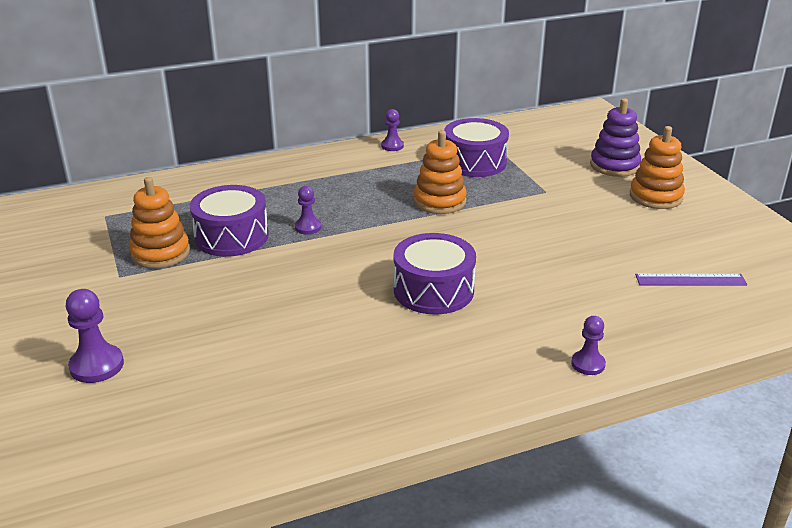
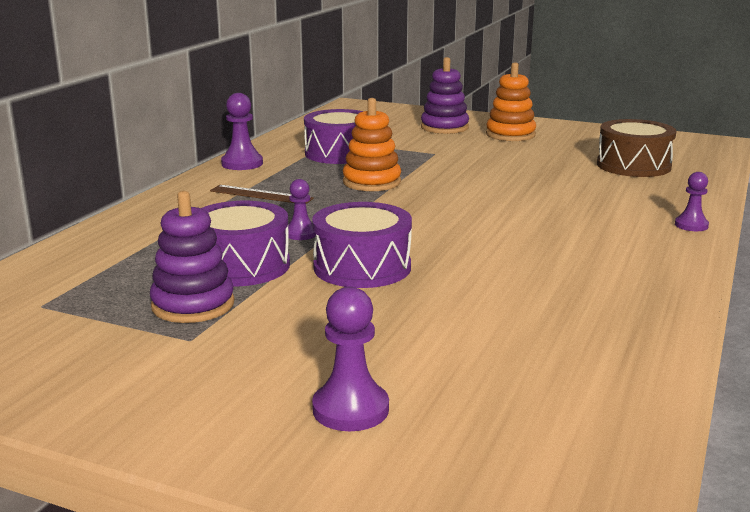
camera: 45 degrees left, 10 degrees down
(160, 253) = (193, 305): orange stacking toy -> purple stacking toy
(349, 181) = (261, 195): none -> brown ruler
(392, 146) = (242, 164): purple pawn -> purple pawn, size x1.56
(433, 290) = (503, 230): purple drum -> purple drum (362, 267)
(690, 280) = (633, 166): purple ruler -> brown drum

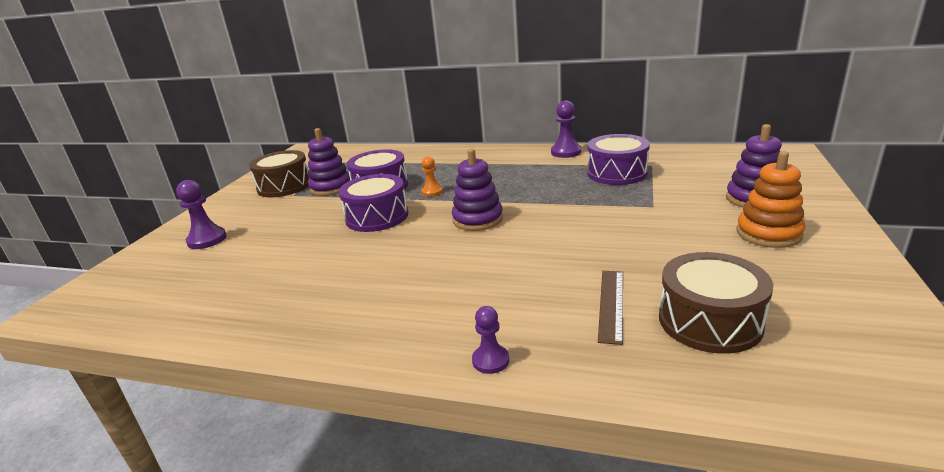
camera: 85 degrees right, 5 degrees up
(125, 352) = (284, 186): none -> brown drum
(261, 195) = (502, 169): brown ruler -> brown ruler (611, 304)
(301, 234) = (432, 192): purple pawn -> orange pawn
(371, 182) = (548, 195): orange stacking toy -> none
(415, 215) = (477, 219): none -> purple stacking toy

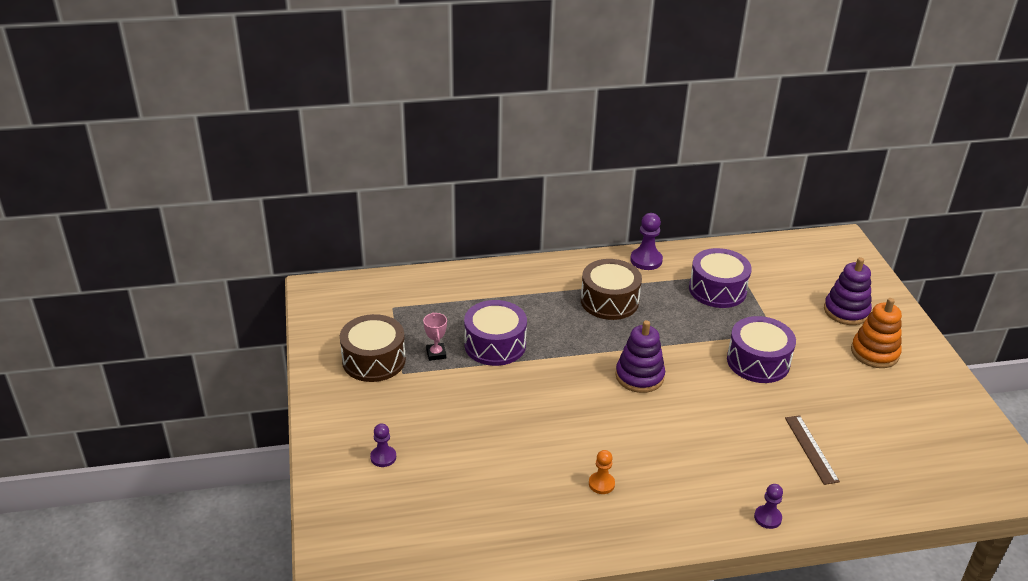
camera: 30 degrees left, 10 degrees up
(207, 240) = (383, 457): purple pawn -> purple pawn, size x0.64
(331, 187) = (436, 354): purple stacking toy -> pink trophy
(377, 217) = (537, 390): purple drum -> purple drum (758, 361)
(432, 192) = (559, 344): orange pawn -> orange pawn (601, 484)
(709, 321) = (879, 448): brown drum -> brown drum (609, 301)

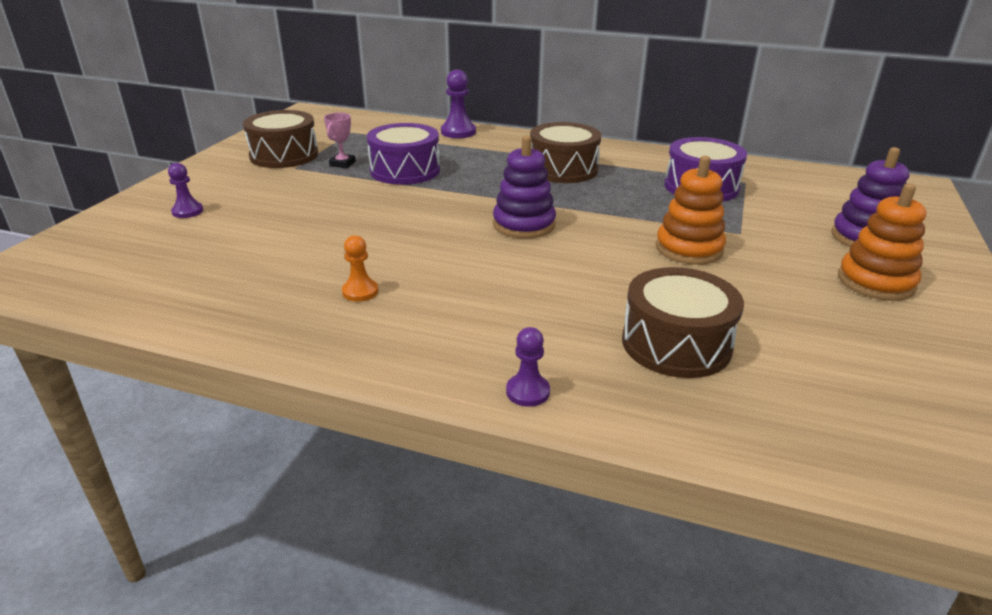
camera: 30 degrees right, 5 degrees down
(646, 260) = (640, 153): purple pawn -> purple pawn (458, 132)
(758, 361) = (689, 249): purple drum -> orange stacking toy
(811, 449) = (676, 344): brown ruler -> brown drum

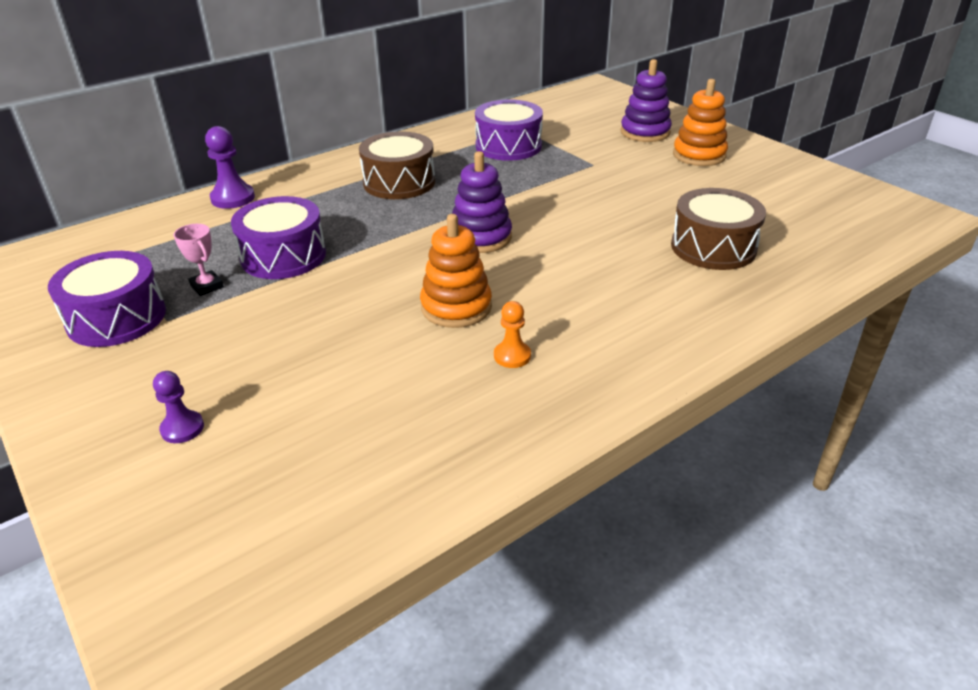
camera: 55 degrees left, 5 degrees up
(284, 155) = (116, 318): brown drum -> purple drum
(527, 392) = (727, 324): purple pawn -> none
(689, 249) = (596, 191): orange stacking toy -> orange stacking toy (456, 307)

